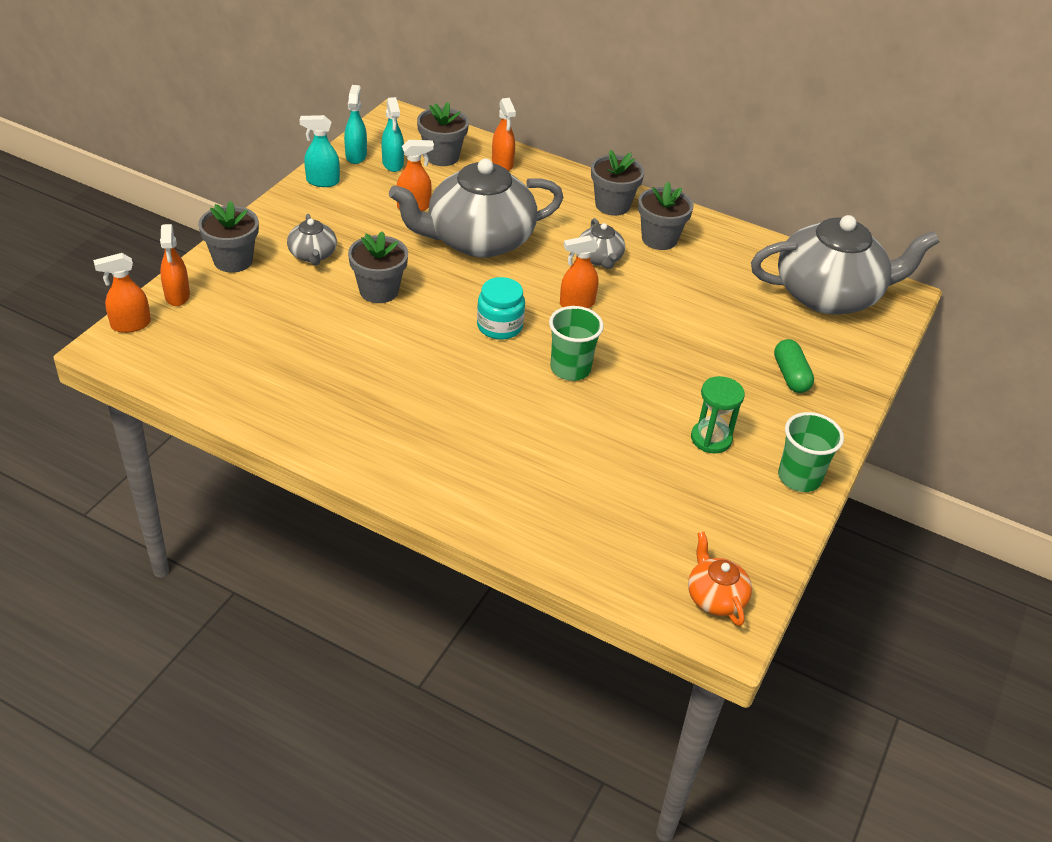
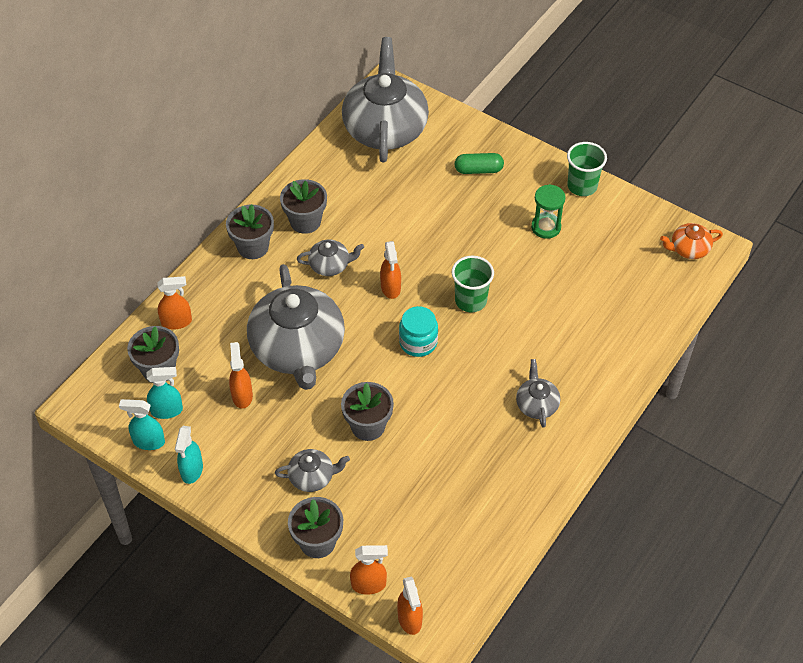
camera: 80 degrees left, 10 degrees up
(416, 426) = (536, 404): none -> grey teapot

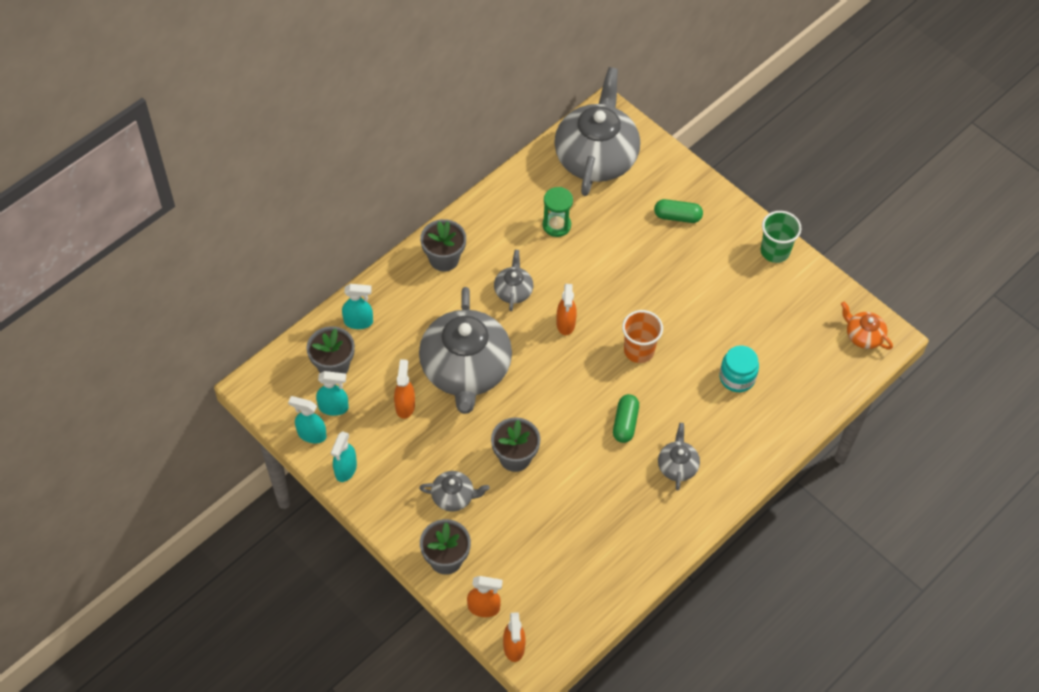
camera: 10 degrees right, 5 degrees up
(177, 322) = (359, 322): orange spray bottle -> turquoise spray bottle
(305, 221) = (499, 241): grey flower pot -> none
(330, 265) = (513, 290): grey teapot -> grey teapot turned 90 degrees counterclockwise
(418, 342) = (579, 383): turquoise jar -> turquoise jar (737, 377)
(470, 301) = (639, 350): green cup -> orange cup
(473, 372) = (625, 423): none -> green capsule
(546, 227) = (729, 288): green hourglass -> green hourglass (556, 225)
(689, 249) = (863, 336): orange teapot -> orange teapot turned 45 degrees clockwise

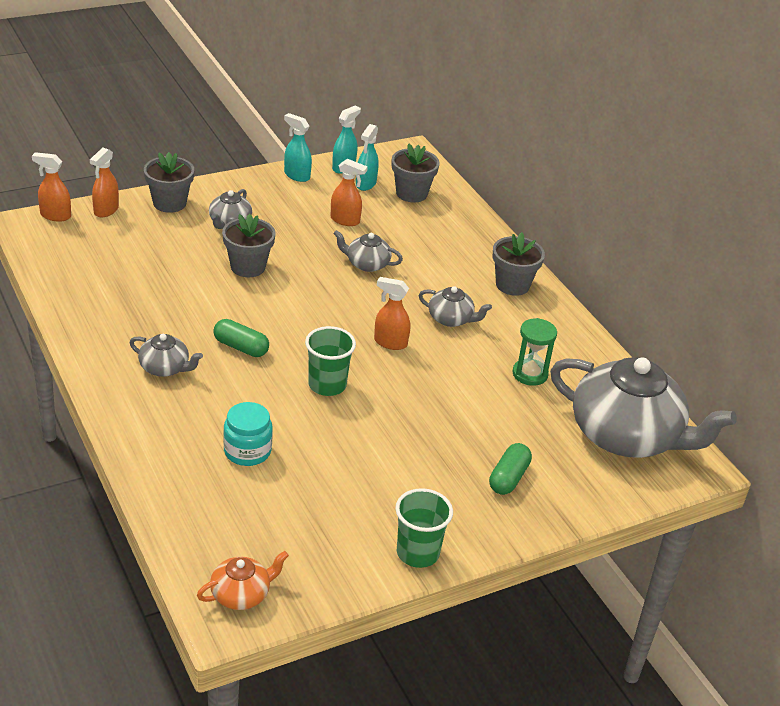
camera: 105 degrees right, 20 degrees down
(359, 322) = (455, 217): turquoise spray bottle -> none
(466, 369) = (367, 264): grey teapot -> grey teapot, size x0.44
(639, 350) = (327, 385): orange cup -> green cup

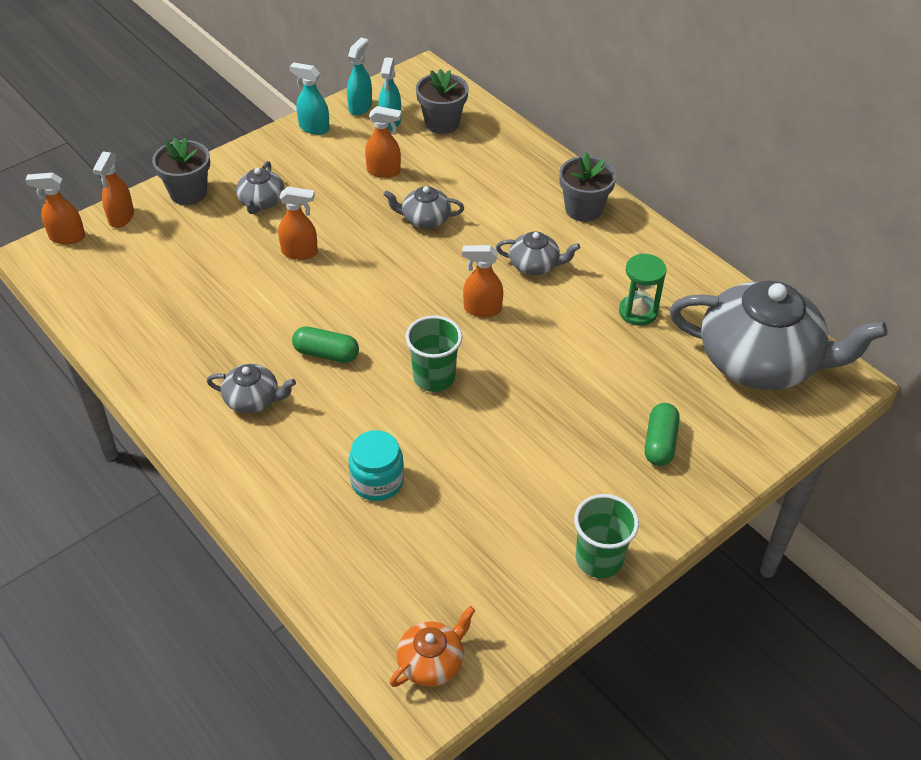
camera: 10 degrees left, 10 degrees up
(248, 267) = (300, 252): grey flower pot -> orange spray bottle

